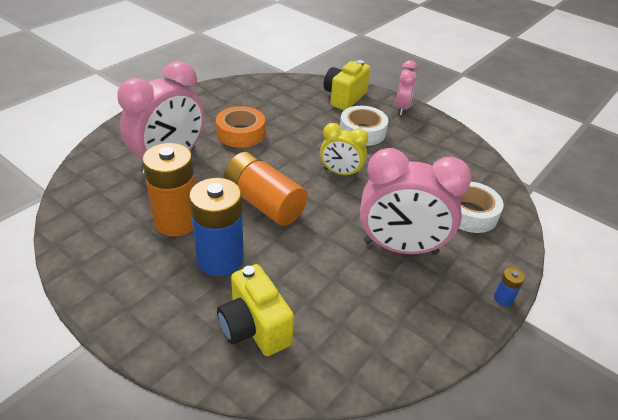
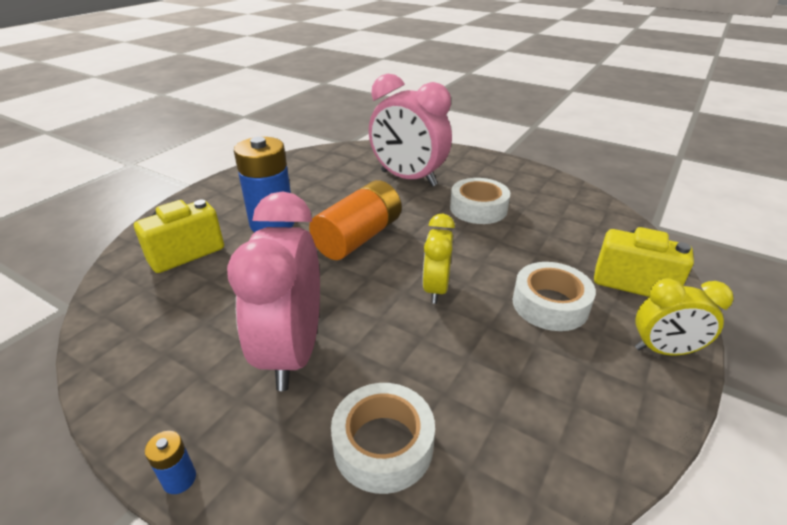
camera: 85 degrees right, 5 degrees down
(176, 221) = (321, 195): orange battery -> none
(241, 133) = (478, 208): orange tape -> white tape
(401, 108) = (664, 350): pink clock -> yellow clock

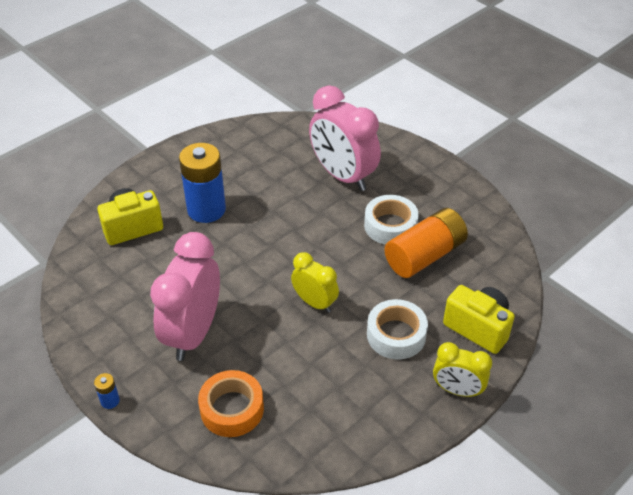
camera: 15 degrees right, 10 degrees up
(358, 237) = (273, 239): orange battery -> orange battery (425, 255)
(383, 445) = (232, 409): white tape -> orange tape
(436, 289) = (314, 302): yellow clock -> yellow clock turned 105 degrees clockwise

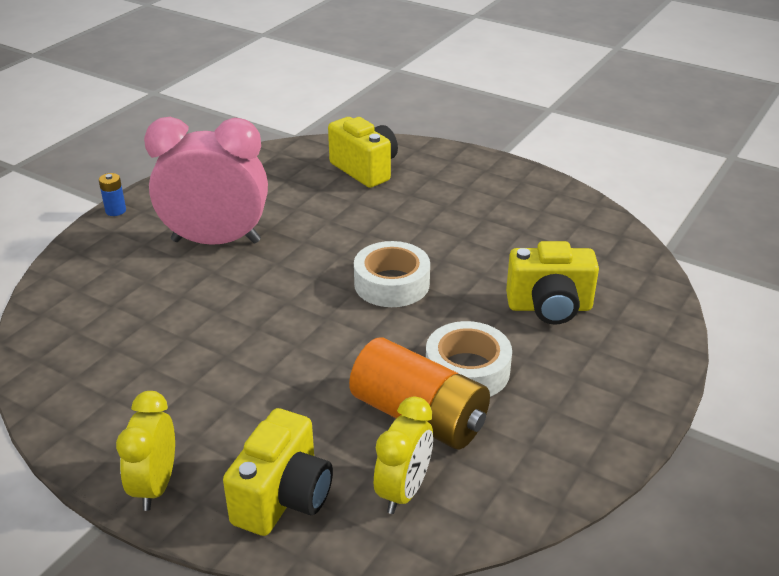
camera: 75 degrees right, 10 degrees down
(206, 209) = (418, 210): blue battery -> none
(232, 409) = (109, 289): orange tape -> none
(314, 302) = (289, 322): yellow clock -> yellow clock (403, 491)
(343, 176) = (549, 307): pink clock -> yellow camera
(396, 335) = (249, 407): white tape -> white tape (391, 284)

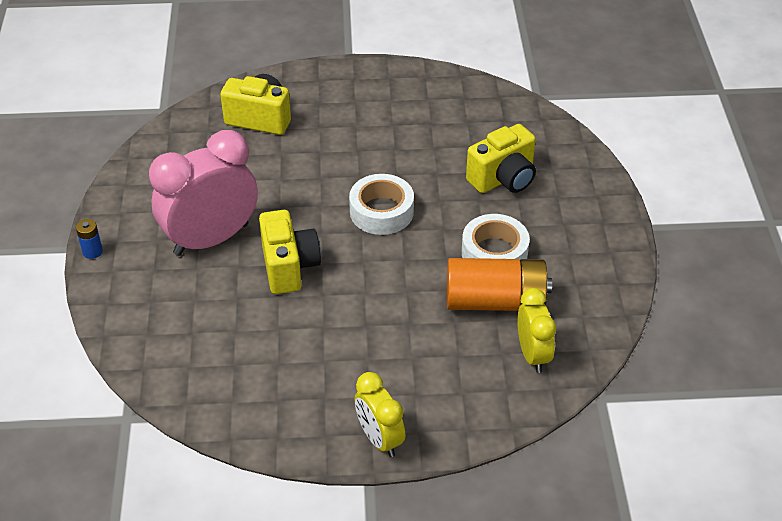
camera: 35 degrees left, 10 degrees up
(283, 498) = (467, 399): yellow camera -> yellow camera (289, 267)

